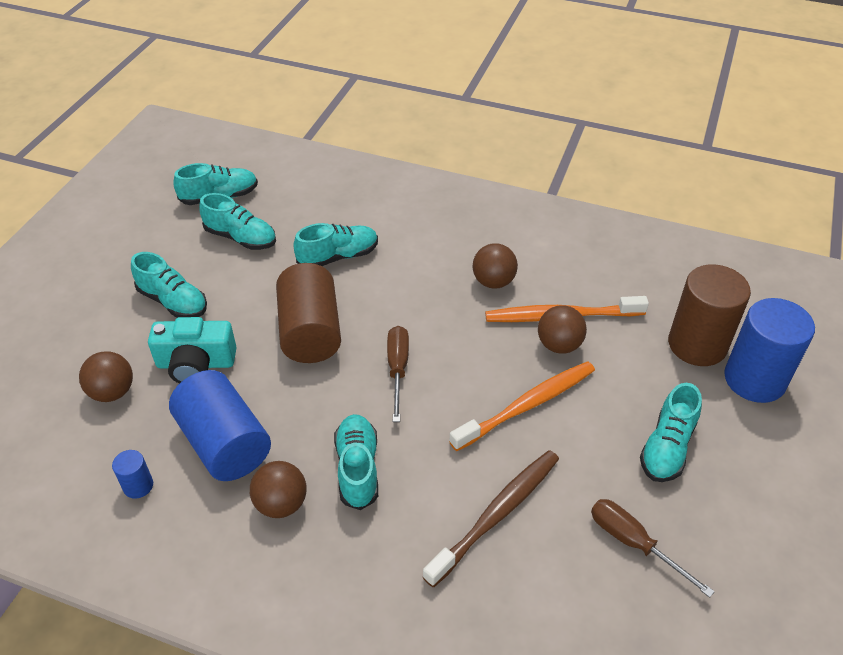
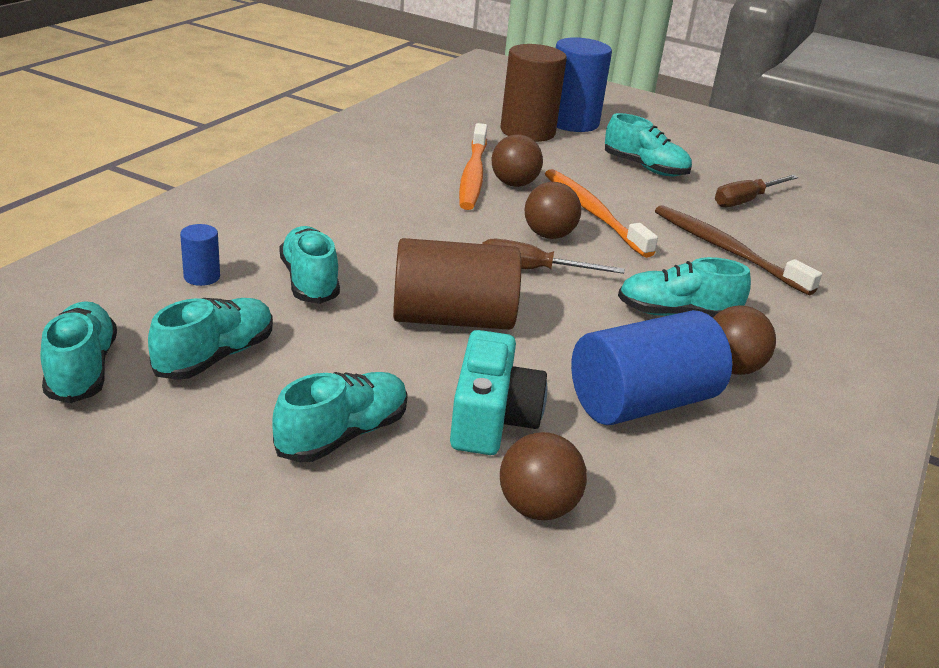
camera: 85 degrees left, 15 degrees down
(138, 486) = (718, 483): blue cylinder -> blue cylinder (202, 277)
(493, 282) = (406, 196): brown ball -> brown ball (549, 235)

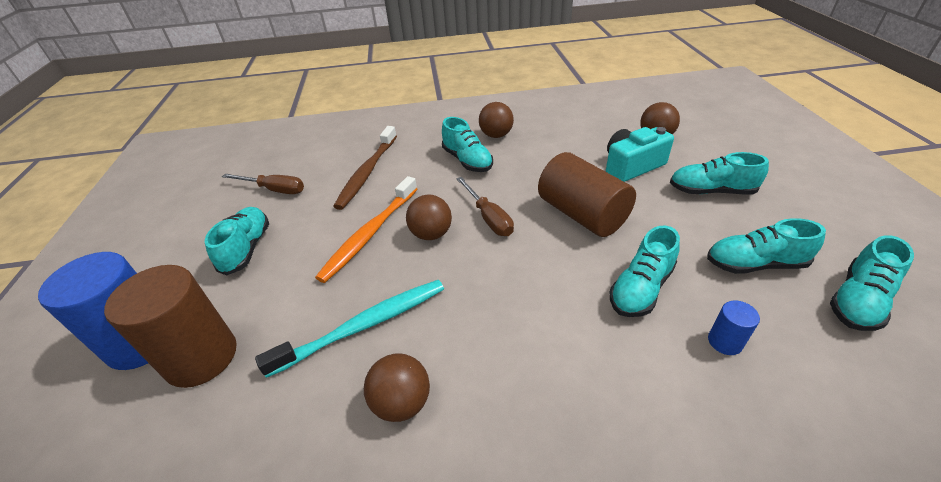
camera: 120 degrees left, 10 degrees up
(473, 175) = (365, 325): orange toothbrush -> turquoise toothbrush
(514, 184) = (357, 293): brown ball -> brown ball (402, 402)
(642, 402) = (557, 143): blue cylinder -> none

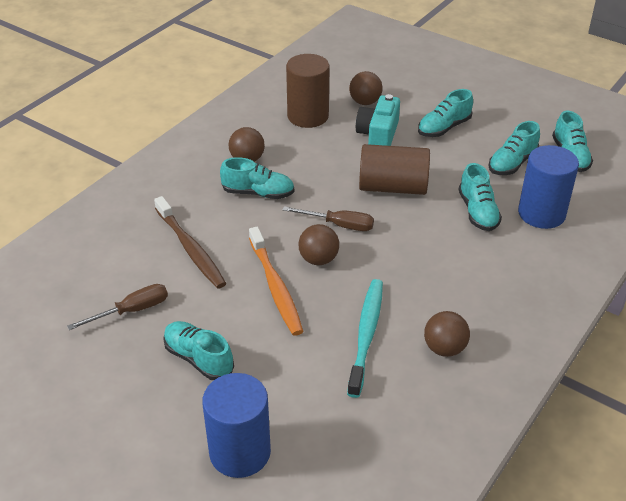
camera: 50 degrees left, 0 degrees up
(201, 357) = (298, 424): brown cylinder -> brown cylinder (308, 116)
(724, 342) = (541, 214): blue cylinder -> blue cylinder, size x2.25

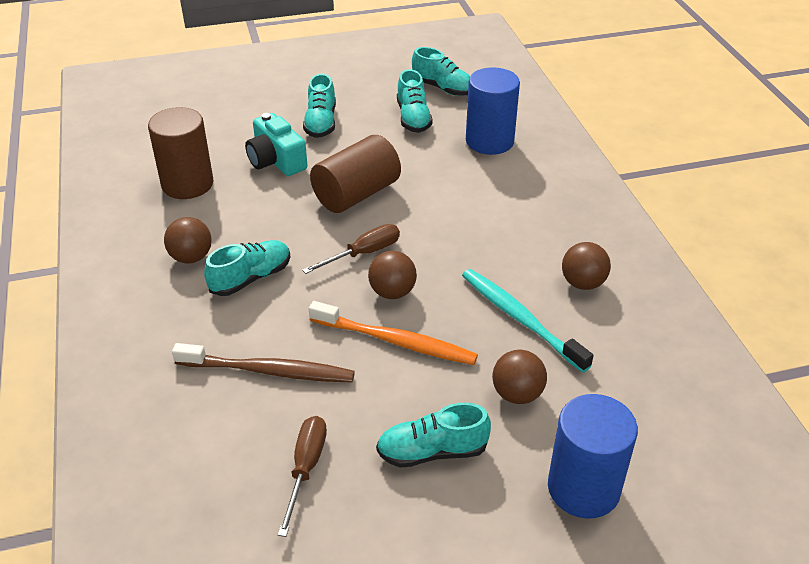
camera: 50 degrees left, 0 degrees up
(365, 102) = (221, 141): brown ball -> brown ball (517, 394)
(478, 212) = (447, 169): turquoise shoe -> none

